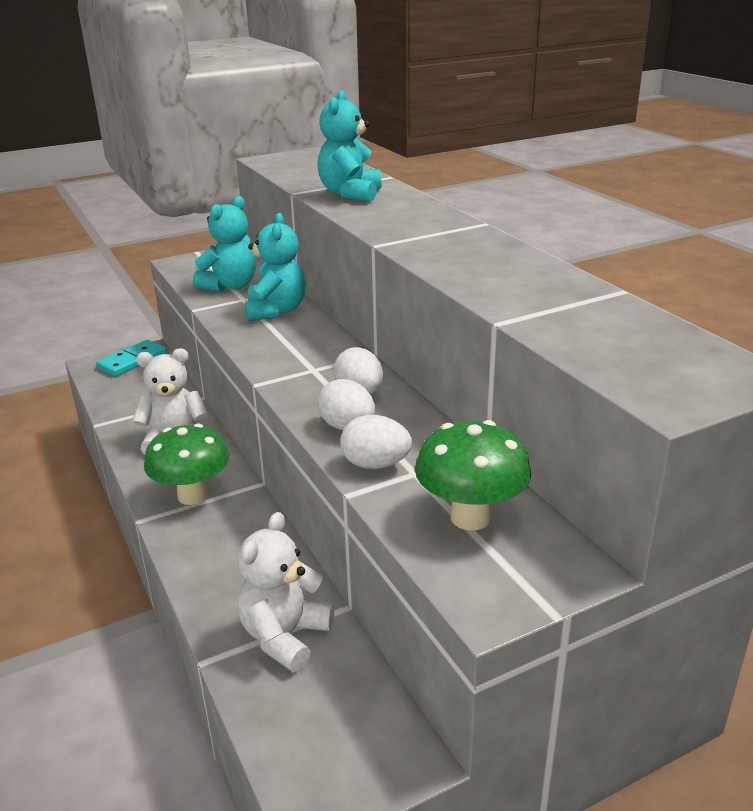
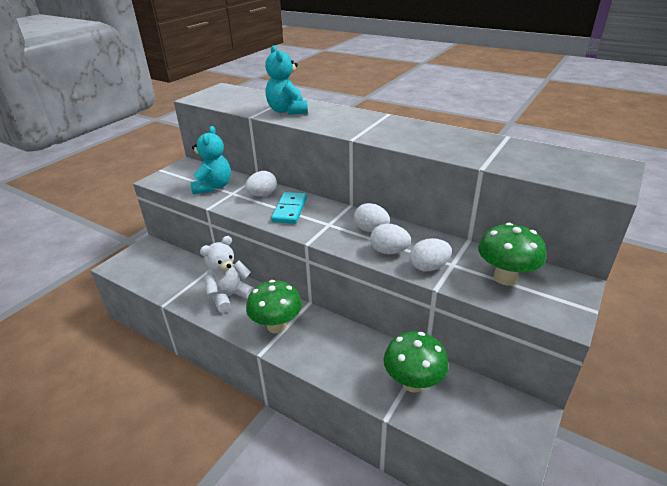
camera: 30 degrees left, 5 degrees up
(132, 361) = (143, 255): turquoise domino -> turquoise domino (290, 210)
(276, 311) = (262, 195): turquoise teddy bear -> white egg
(285, 636) = (413, 383): white teddy bear -> green mushroom

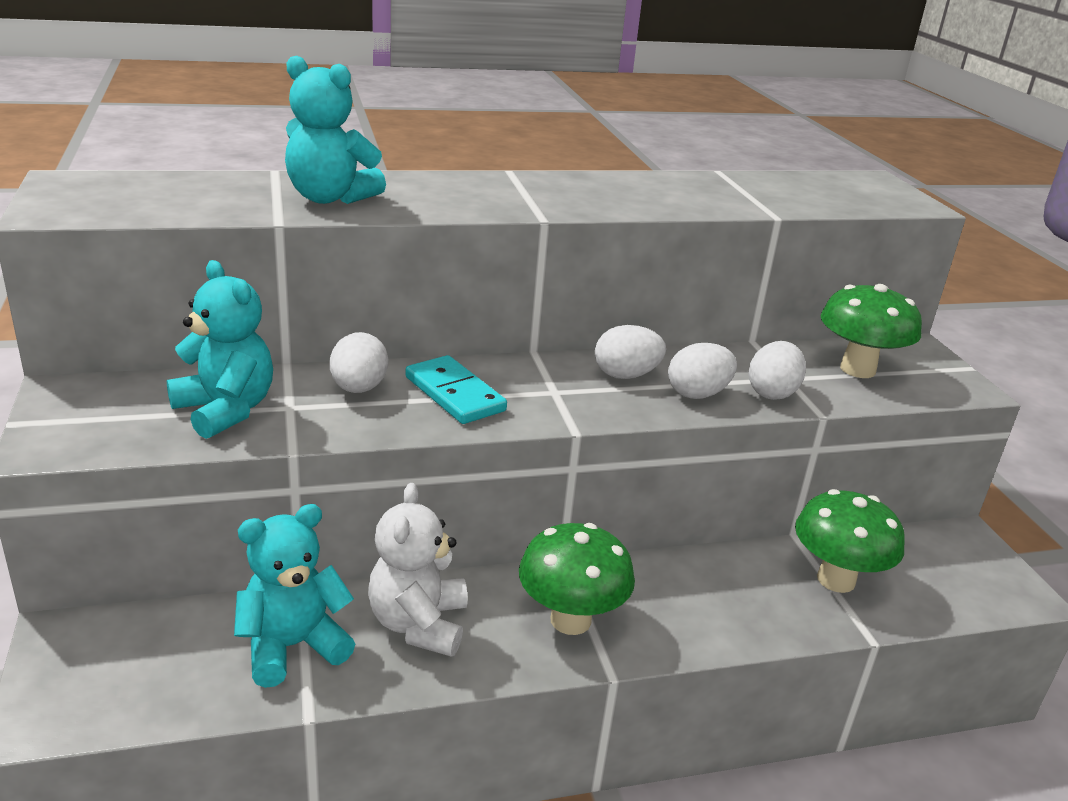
camera: 50 degrees left, 5 degrees down
(188, 281) = (292, 646): none -> turquoise teddy bear

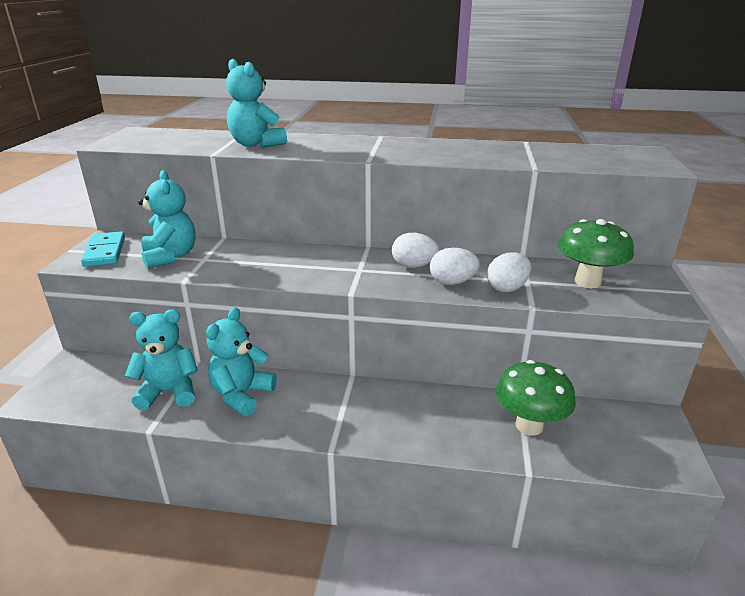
camera: 25 degrees right, 0 degrees up
(358, 388) = (248, 254): white egg -> none
(418, 624) = (242, 395): white teddy bear -> turquoise teddy bear
(454, 394) = (298, 263): turquoise domino -> turquoise domino (105, 252)
(570, 620) = (330, 411): green mushroom -> none

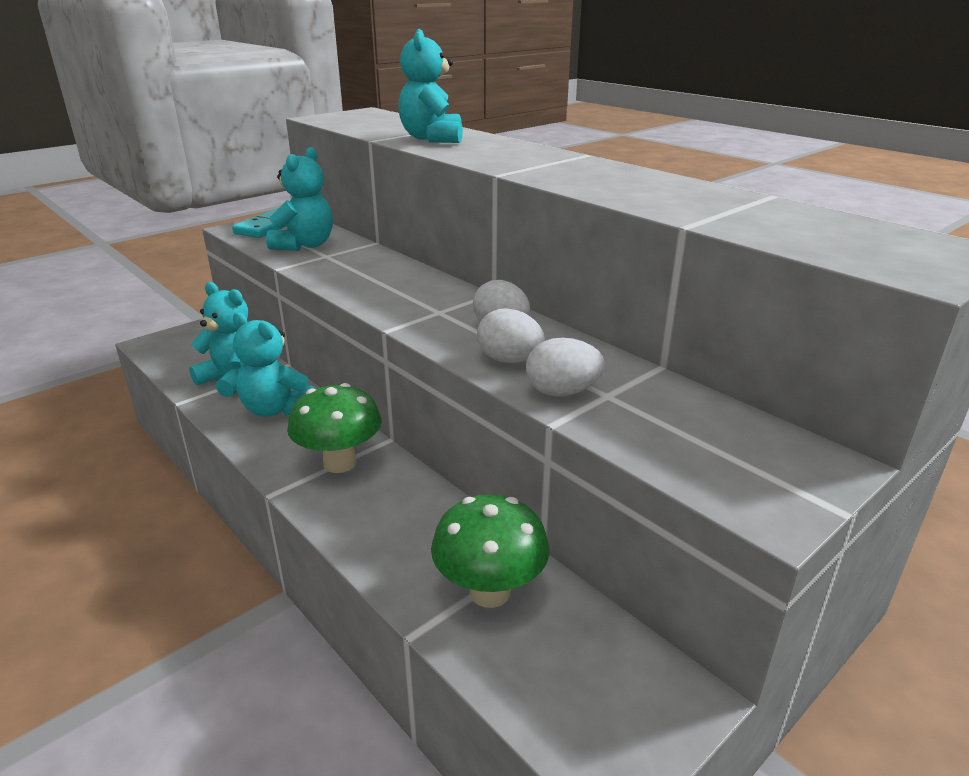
camera: 40 degrees right, 0 degrees up
(242, 395) = (276, 409): turquoise teddy bear -> turquoise teddy bear turned 120 degrees counterclockwise
(587, 282) = (692, 430): green mushroom -> green mushroom (339, 463)

